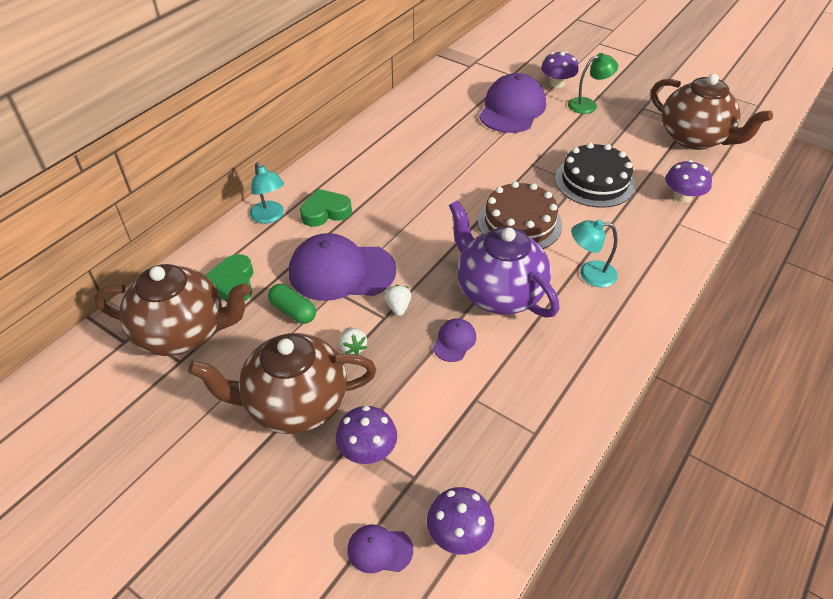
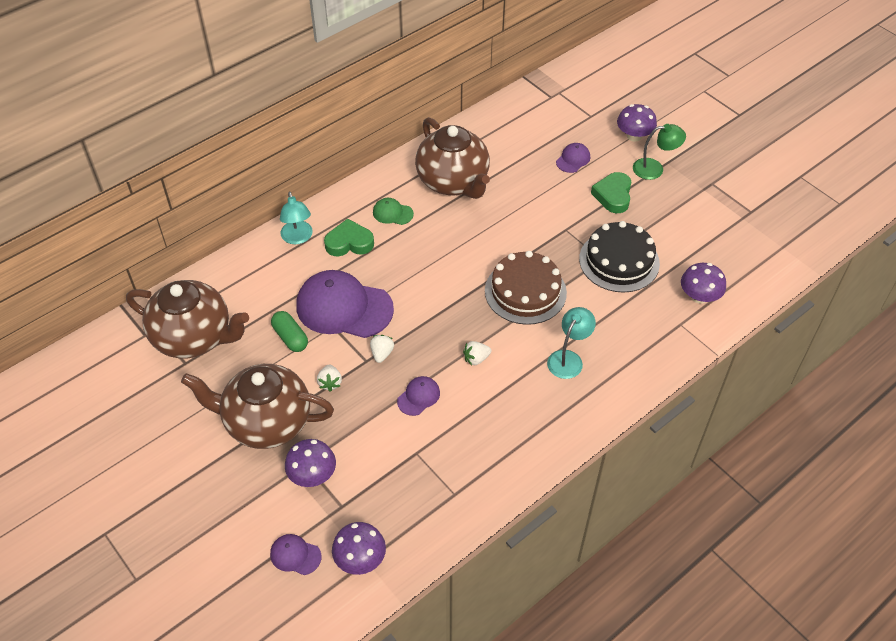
camera: 15 degrees right, 5 degrees up
(233, 283) = (247, 298): green heart -> green heart (613, 195)
(360, 179) = (392, 213): none -> green cap
(498, 292) = (476, 359): purple teapot -> white strawberry
(512, 109) = (573, 159): purple cap -> purple cap, size x0.45
(590, 274) = (568, 358): turquoise lamp -> turquoise lamp turned 105 degrees clockwise
(694, 138) = (747, 231): brown teapot -> brown teapot (453, 182)

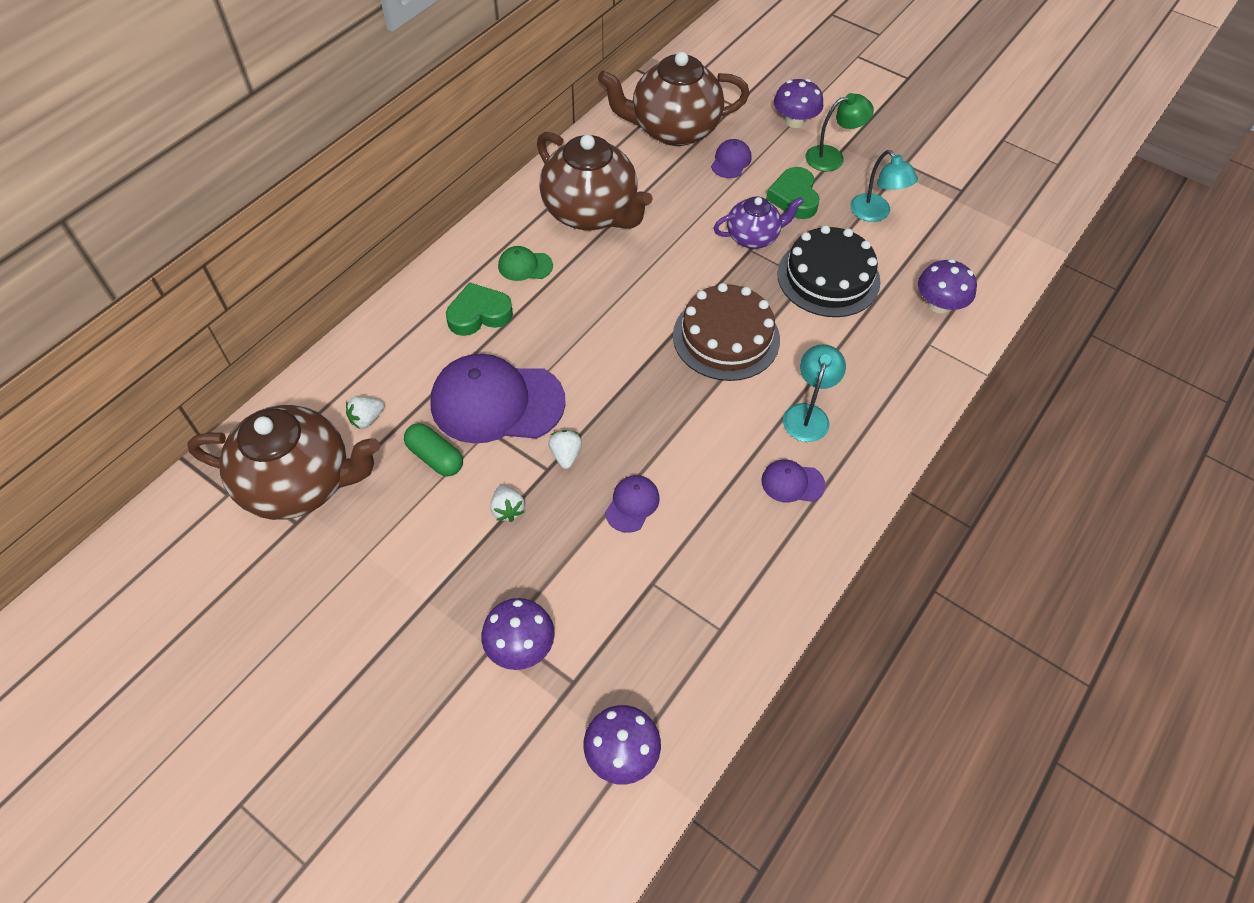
camera: 15 degrees left, 5 degrees up
(266, 422) = (435, 584): brown teapot -> brown teapot (673, 130)
(295, 555) = (529, 770): purple cap -> purple cap (792, 483)
(298, 238) = (408, 320): turquoise lamp -> turquoise lamp (875, 213)
(476, 359) = (691, 438): white strawberry -> white strawberry (367, 419)
(571, 220) = (753, 237): none -> purple teapot

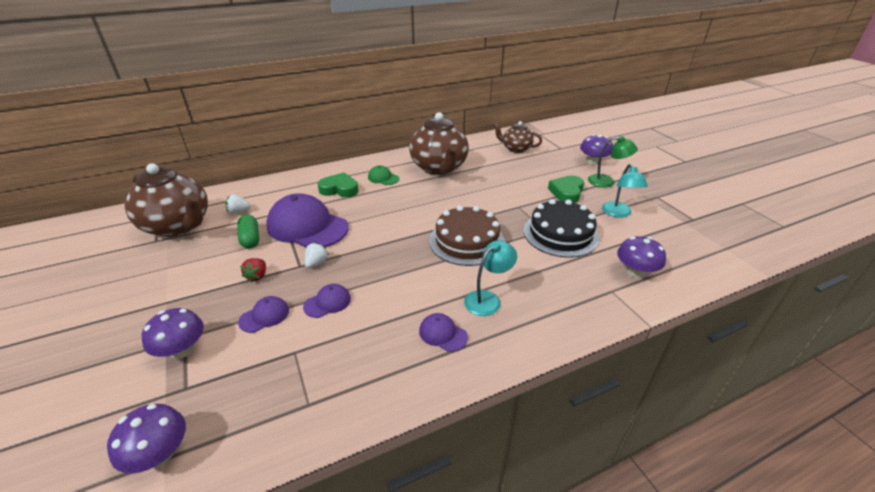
camera: 30 degrees right, 20 degrees down
(507, 509) = (257, 276): white strawberry -> red strawberry
(673, 130) = (516, 149): brown teapot -> brown teapot, size x0.56
(731, 161) = (539, 168): purple cap -> purple cap (264, 316)
(753, 237) = (525, 202): purple teapot -> none

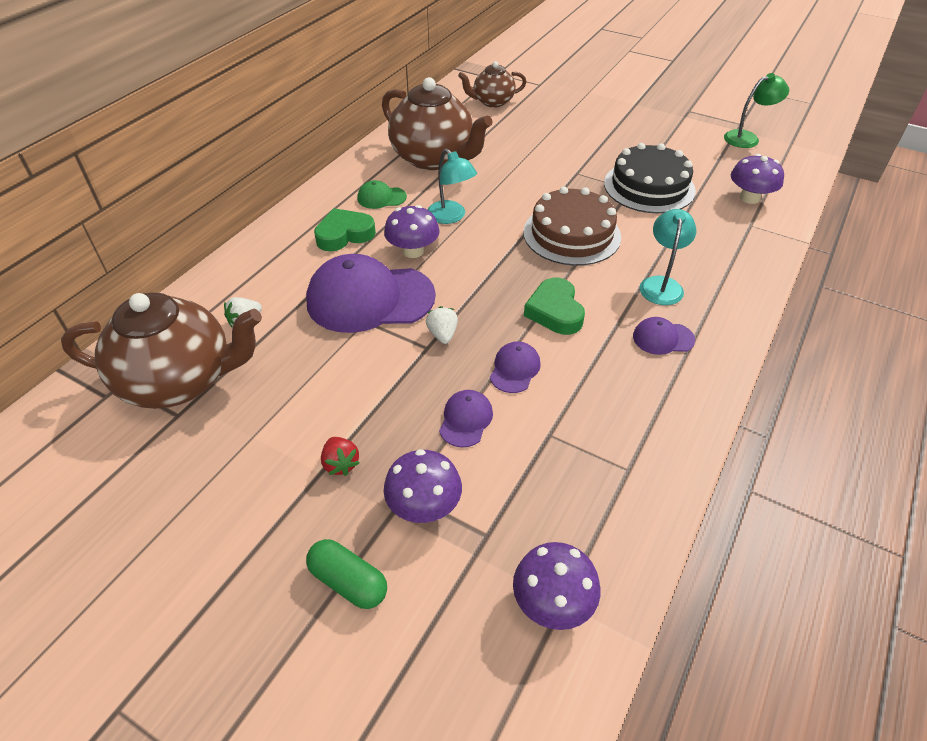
camera: 35 degrees left, 10 degrees up
(250, 238) = (315, 347): green capsule -> green capsule (348, 582)
(257, 276) = (392, 384): red strawberry -> red strawberry (340, 464)
(566, 192) = (604, 137): green heart -> green heart (555, 311)
(593, 162) = (590, 91): purple mushroom -> purple mushroom (413, 251)
(607, 182) = (628, 110): green lamp -> green lamp (747, 138)
(618, 213) = (675, 143): turquoise lamp -> turquoise lamp (451, 217)

